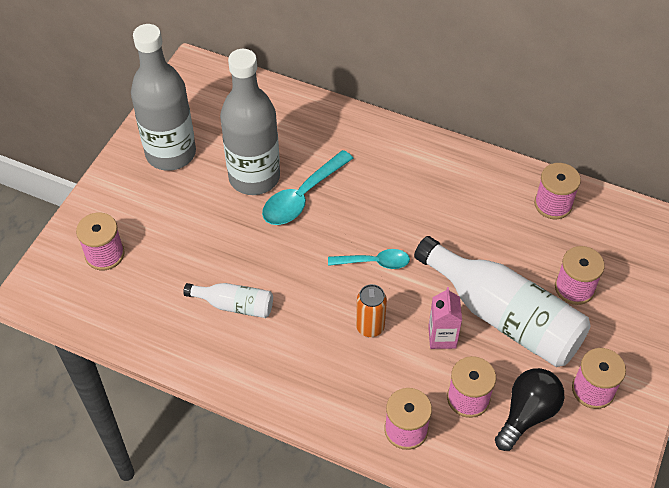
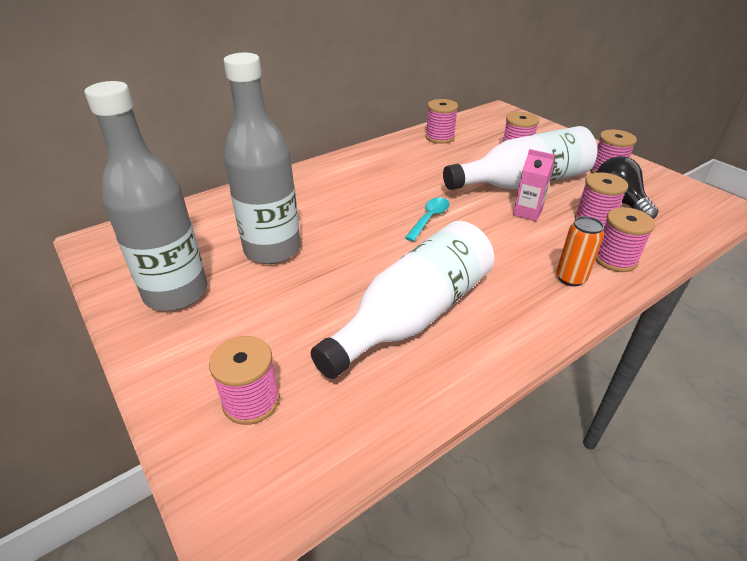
camera: 60 degrees left, 15 degrees down
(234, 305) = (413, 314): white bottle -> white bottle, size x2.08
(302, 196) = (324, 231): turquoise spoon -> none
(370, 327) = (496, 242): orange can -> orange can (570, 278)

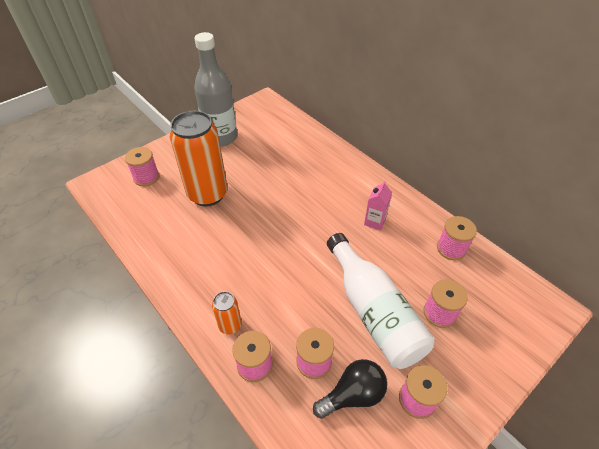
camera: 85 degrees right, 10 degrees up
(272, 249) = (260, 165): grey bottle -> none
(325, 306) = (207, 194): none -> orange can
(413, 314) = (198, 233): white bottle -> none
(429, 218) = (302, 240): turquoise spoon -> none
(527, 213) = (320, 308): pink carton -> pink carton (375, 221)

